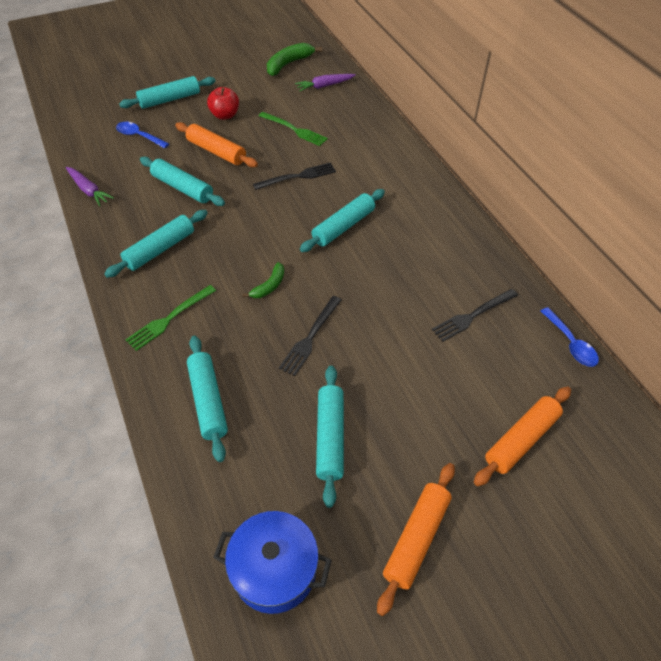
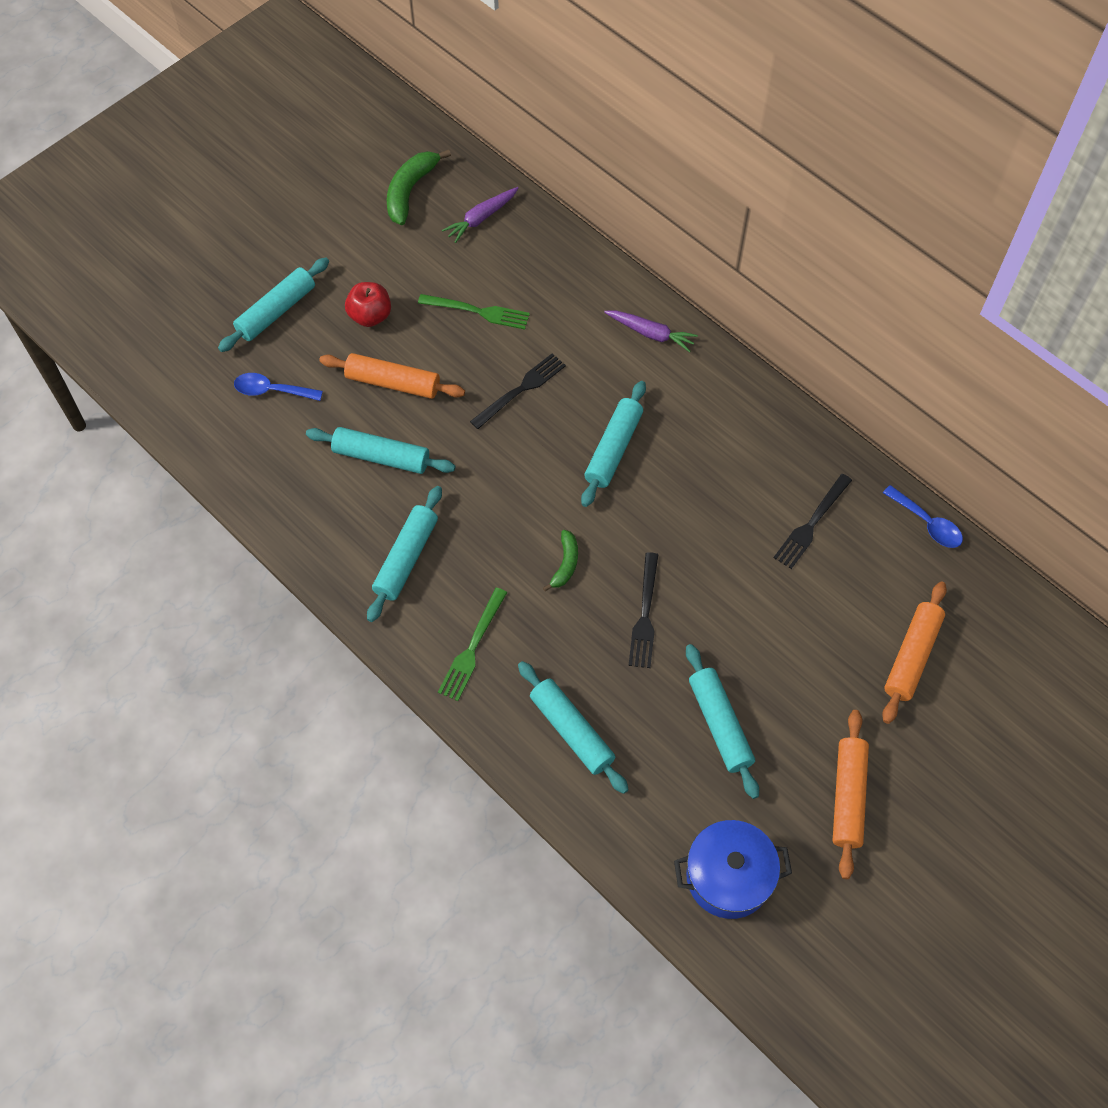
camera: 20 degrees left, 10 degrees up
(88, 190) = (259, 501): purple carrot -> purple carrot (651, 333)

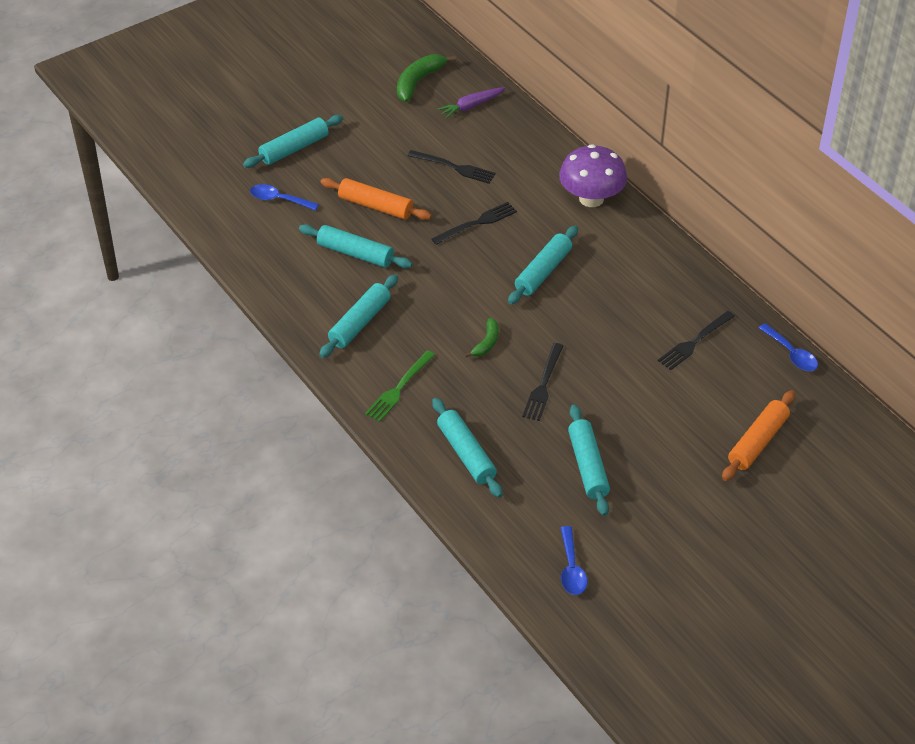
camera: 10 degrees right, 15 degrees down
(370, 316) = (367, 160): red apple -> none
(479, 311) = (455, 167): green fork -> black fork
(651, 333) = (591, 198): purple carrot -> purple mushroom
(728, 877) = (571, 568): blue pot -> blue spoon
(847, 796) = (682, 529): orange rolling pin -> none

